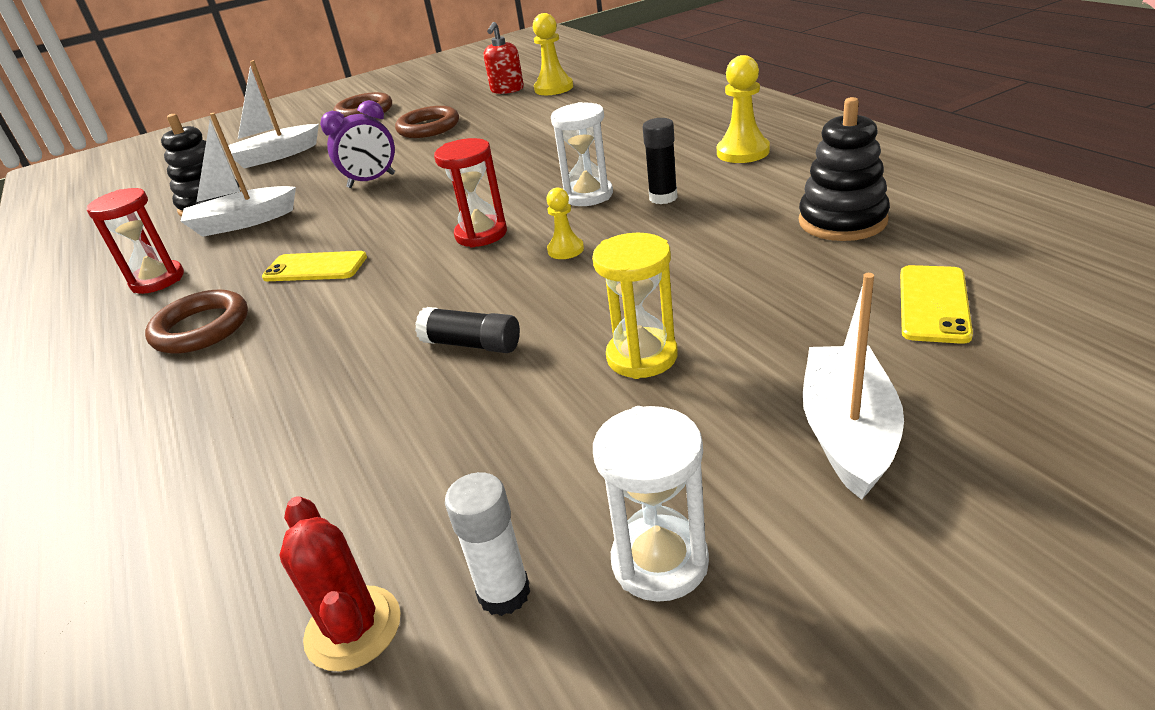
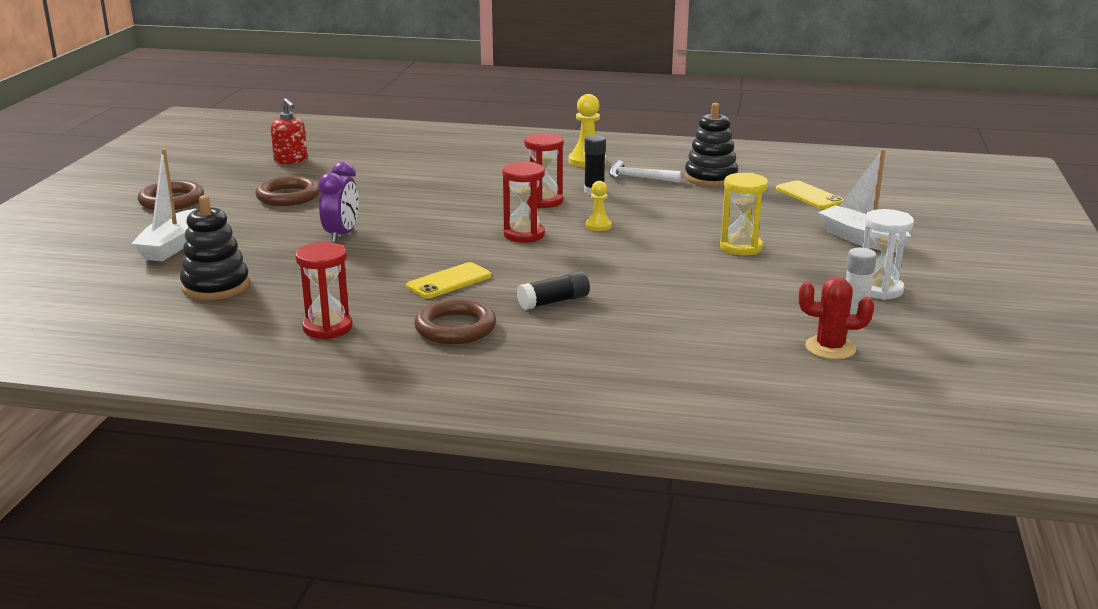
camera: 55 degrees left, 10 degrees down
(243, 222) = (294, 284): white boat -> none
(471, 344) = (651, 272): black glue stick -> black glue stick (553, 302)
(554, 88) = (337, 152): yellow pawn -> none
(588, 195) = (544, 201): white hourglass -> red hourglass
(751, 193) = (638, 178): none -> white hammer

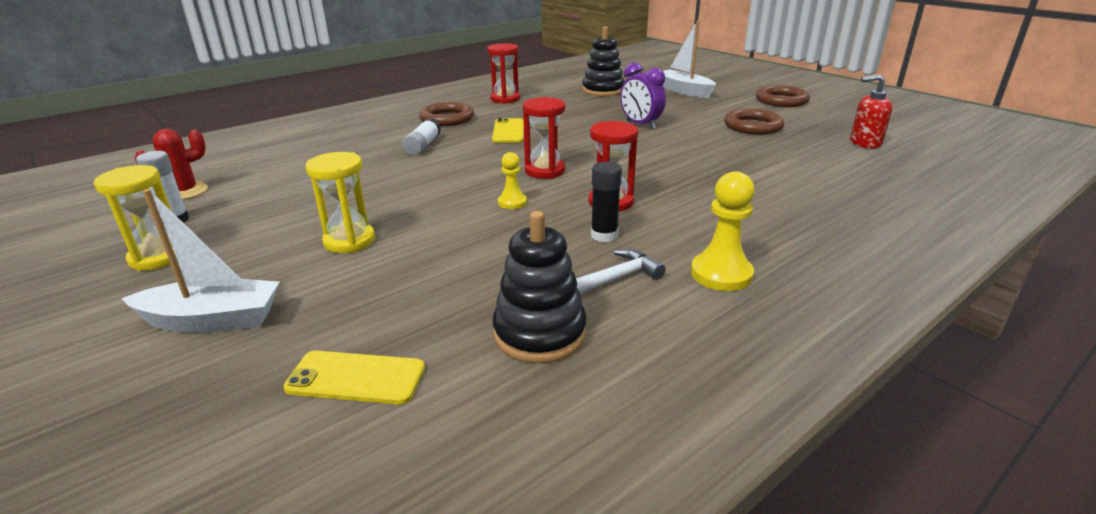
camera: 130 degrees right, 5 degrees up
(553, 302) = (423, 146): black glue stick -> white glue stick
(879, 290) = (158, 257): white hourglass -> yellow hourglass

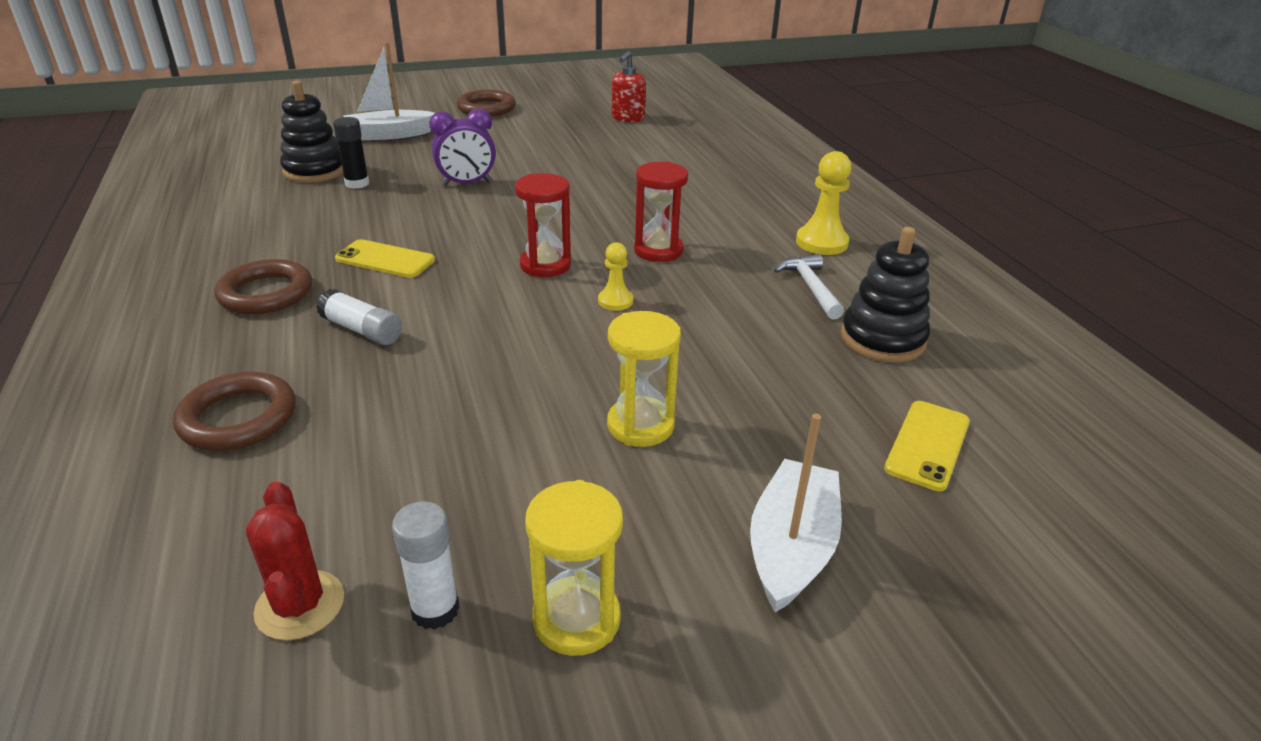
camera: 70 degrees left, 5 degrees up
(505, 99) = (243, 235): red hourglass -> none
(604, 235) = (726, 271): black glue stick -> black glue stick (357, 183)
(753, 126) = (539, 140): brown ring -> brown ring (238, 418)

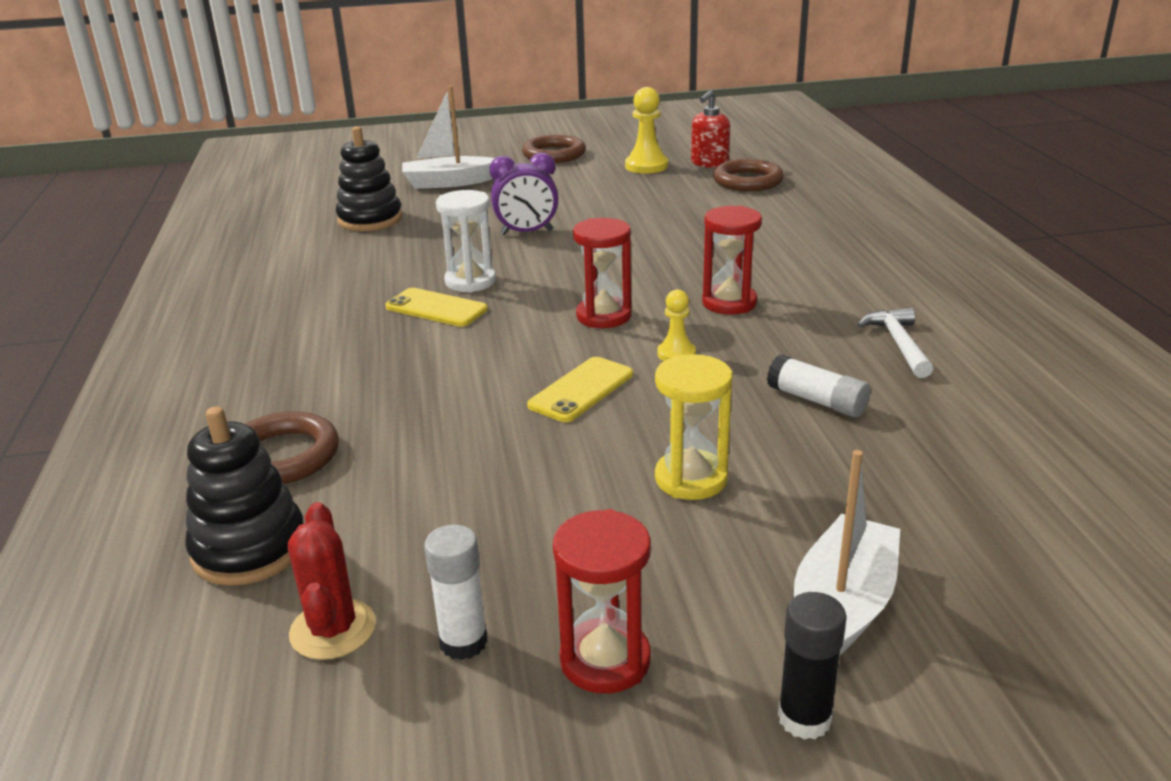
camera: 10 degrees right, 5 degrees down
(266, 293) = (315, 339): brown ring -> brown ring (747, 181)
(357, 183) = (412, 232): black glue stick -> black glue stick (804, 718)
(361, 330) = (408, 377): white glue stick -> white glue stick (816, 400)
(416, 232) = (470, 281): none -> white hourglass
(576, 619) = (605, 660): yellow hourglass -> red hourglass
(821, 242) = (918, 296): yellow pawn -> yellow pawn (646, 166)
(882, 339) = (976, 400): black stacking toy -> black stacking toy (249, 548)
(927, 445) = (1013, 511): yellow phone -> yellow phone (581, 390)

